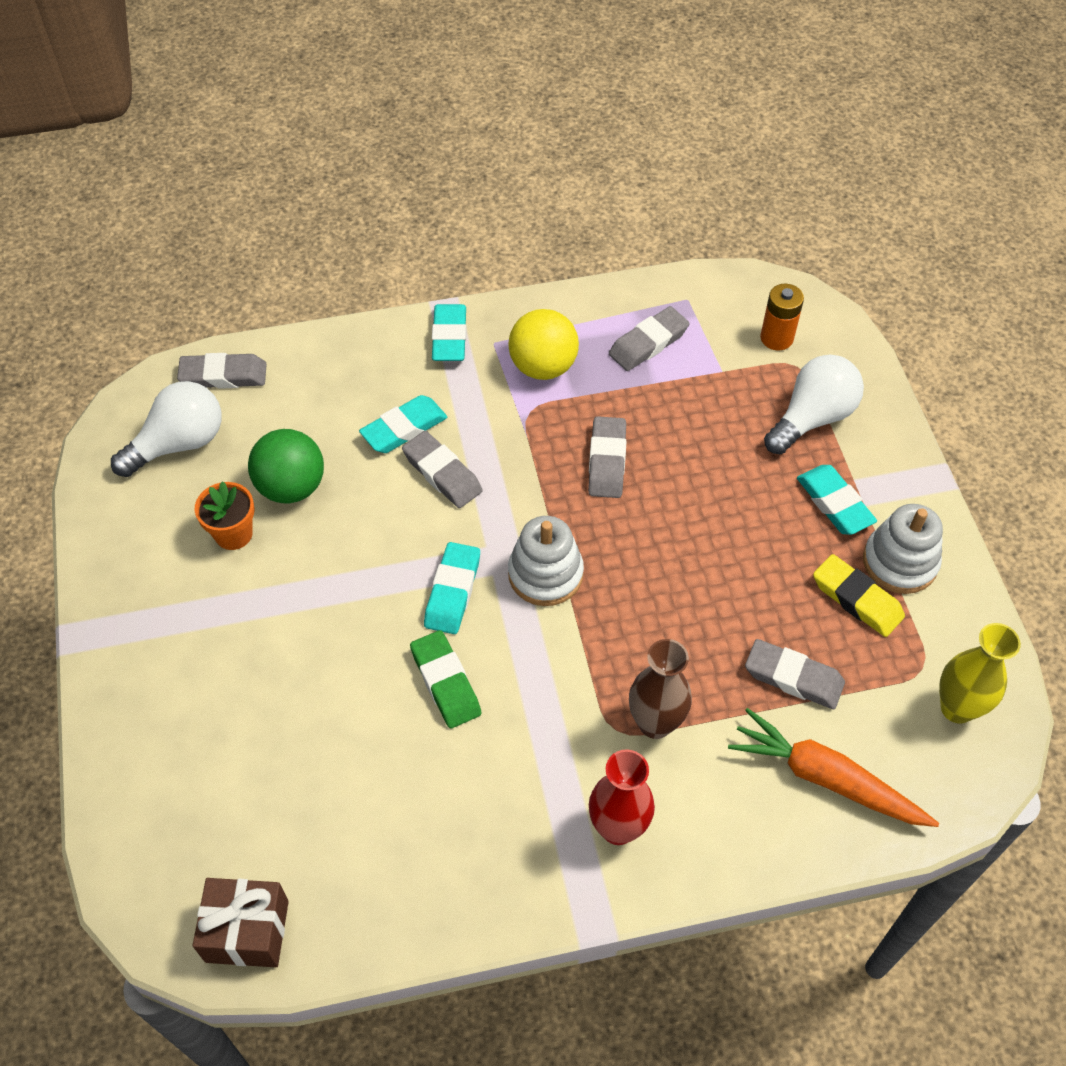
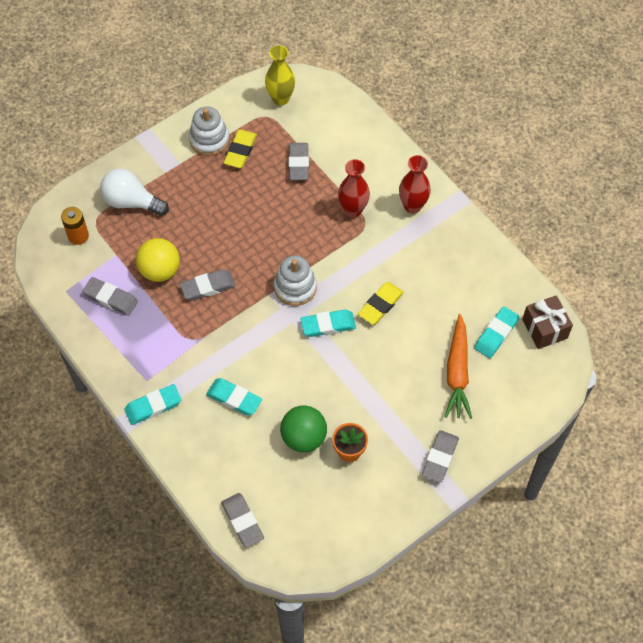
camera: 115 degrees left, 5 degrees up
(179, 444) = (305, 517): white light bulb -> none
(442, 473) = (256, 364): grey eraser -> grey eraser (439, 458)
(446, 682) = (380, 305): green eraser -> yellow eraser
(543, 367) = (154, 346): yellow ball -> yellow ball (160, 270)
(655, 723) = (353, 210): brown vase -> red vase
(826, 778) = (344, 137): orange carrot -> orange carrot (457, 372)
(834, 503) = (186, 176): turquoise eraser -> turquoise eraser (496, 334)

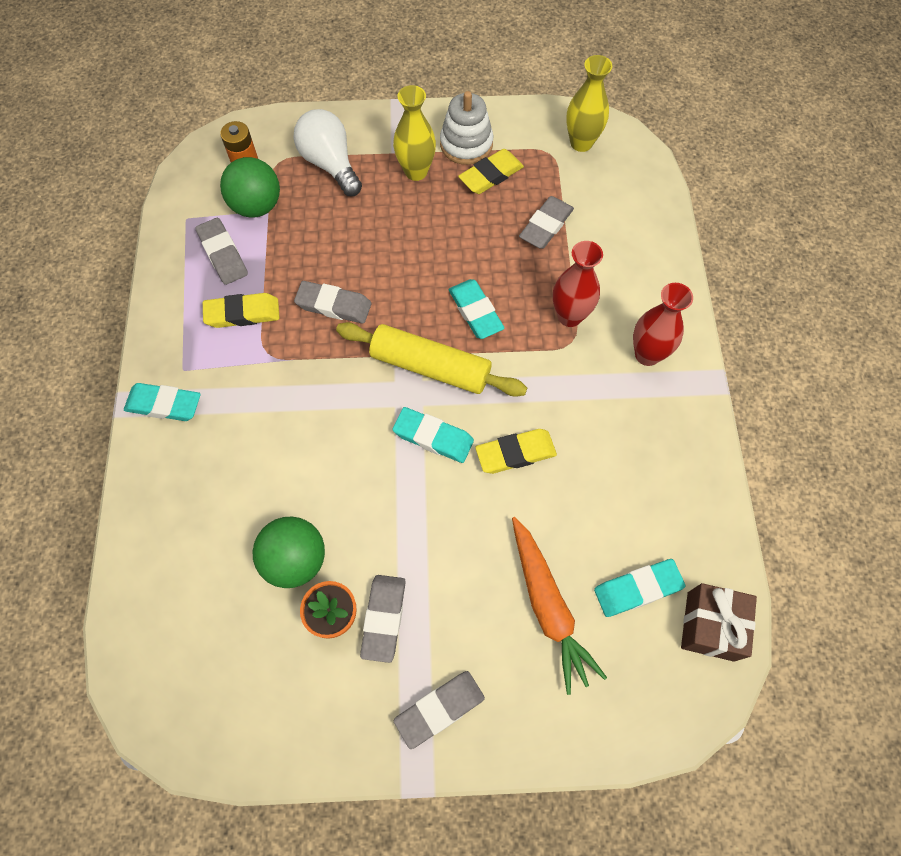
camera: 35 degrees right, 5 degrees up
(106, 256) = (257, 206): none -> green ball
(155, 325) = (242, 313): none -> yellow eraser
(160, 270) = (298, 255): yellow ball -> none
(191, 175) = (416, 171): none -> yellow vase
(234, 399) = (256, 455): turquoise eraser -> turquoise eraser (475, 312)
(242, 521) = (142, 616): grey eraser -> grey eraser (383, 618)
(295, 287) = (430, 367): white stacking toy -> yellow rolling pin
(457, 372) = (548, 606): orange carrot -> orange carrot turned 60 degrees counterclockwise

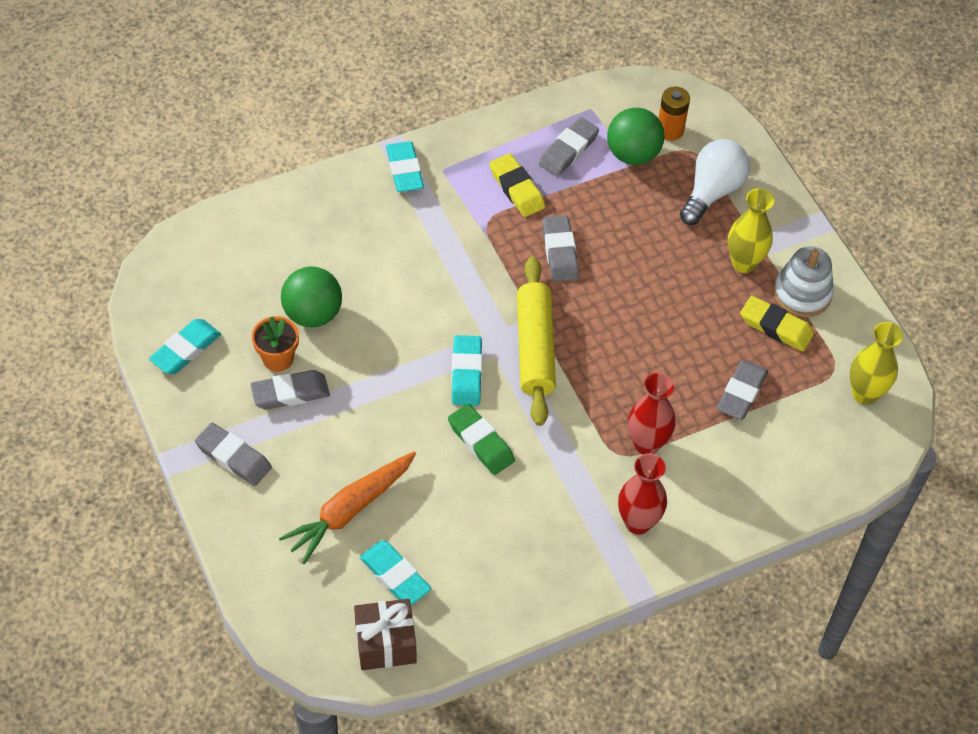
camera: 65 degrees right, 10 degrees down
(475, 312) = (611, 364): turquoise eraser -> turquoise eraser (185, 350)
(515, 453) = (481, 442): yellow eraser -> green eraser
(546, 226) = (741, 393): grey eraser -> grey eraser turned 75 degrees counterclockwise

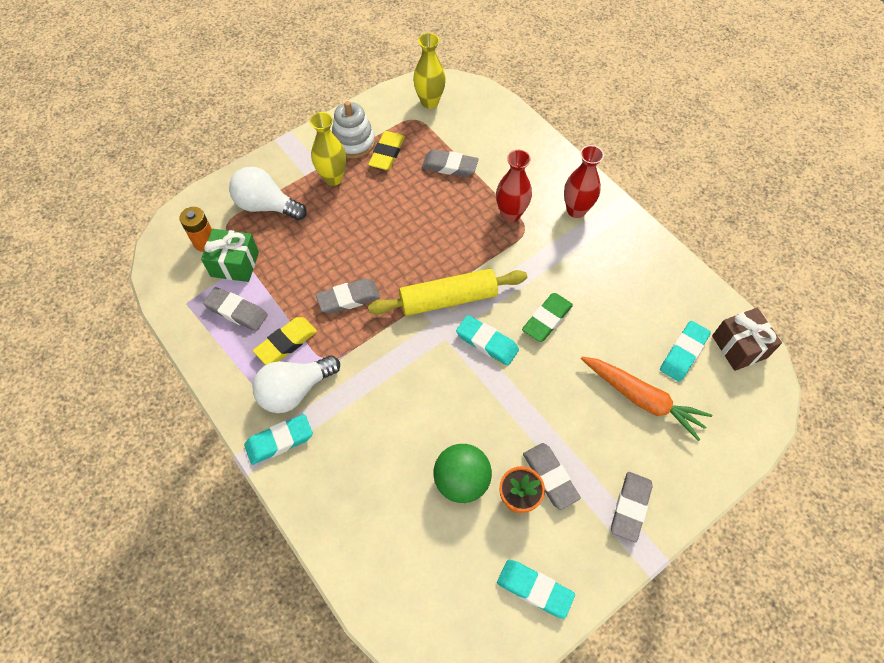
camera: 100 degrees left, 5 degrees up
(457, 189) = (295, 390): none -> white light bulb
(466, 373) = (487, 342): turquoise eraser -> turquoise eraser turned 45 degrees clockwise
(633, 154) = (235, 264): green ball -> green gift

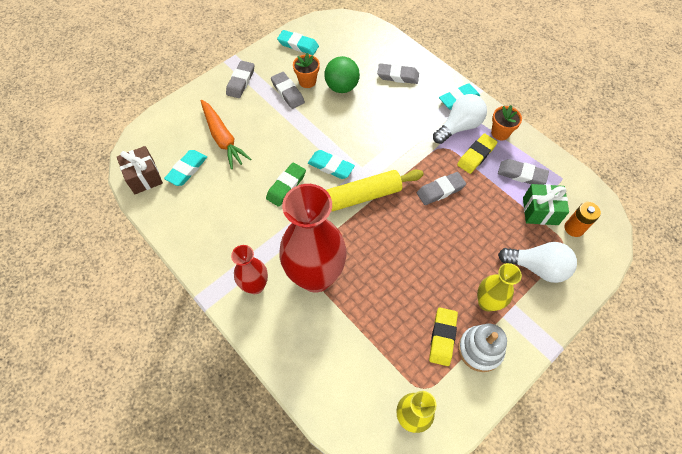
camera: 175 degrees right, 0 degrees up
(239, 375) = (500, 133): none -> orange flower pot
(449, 166) = (377, 326): grey eraser -> grey eraser (398, 76)
(511, 214) = (315, 276): red vase -> red vase, size x1.92
(642, 399) = (223, 138): orange carrot -> orange carrot turned 150 degrees counterclockwise

